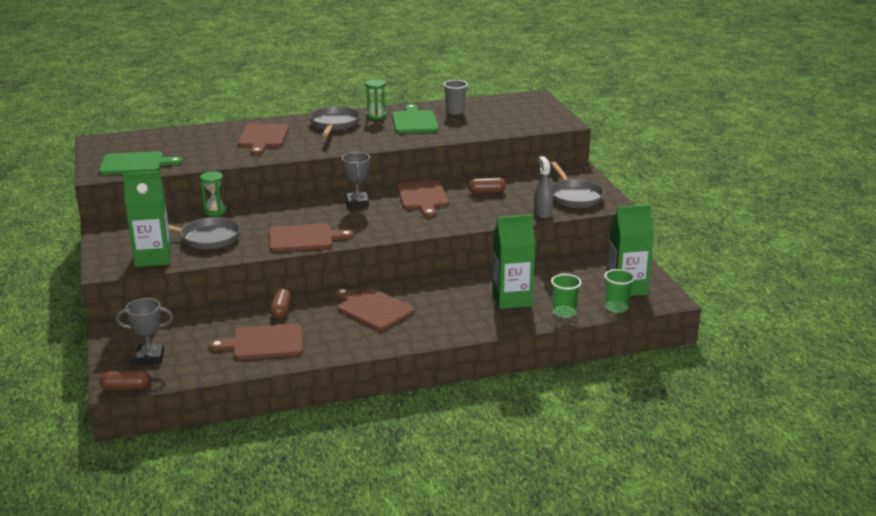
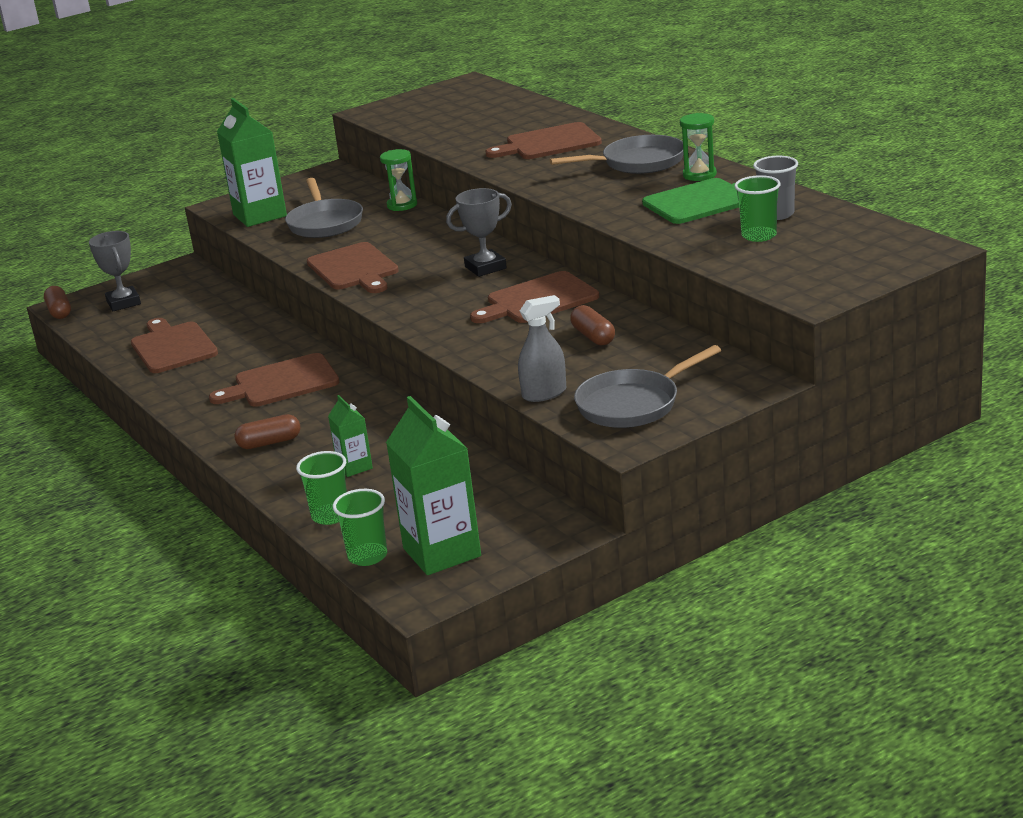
camera: 75 degrees right, 0 degrees up
(135, 164) = (410, 116): green cutting board -> none
(281, 310) = (254, 333): brown capsule -> brown capsule (269, 443)
(373, 309) = (282, 382): brown cutting board -> brown cutting board turned 135 degrees counterclockwise
(477, 119) = (759, 236): none -> green cup
(512, 299) = (354, 467): green carton -> green carton, size x0.51

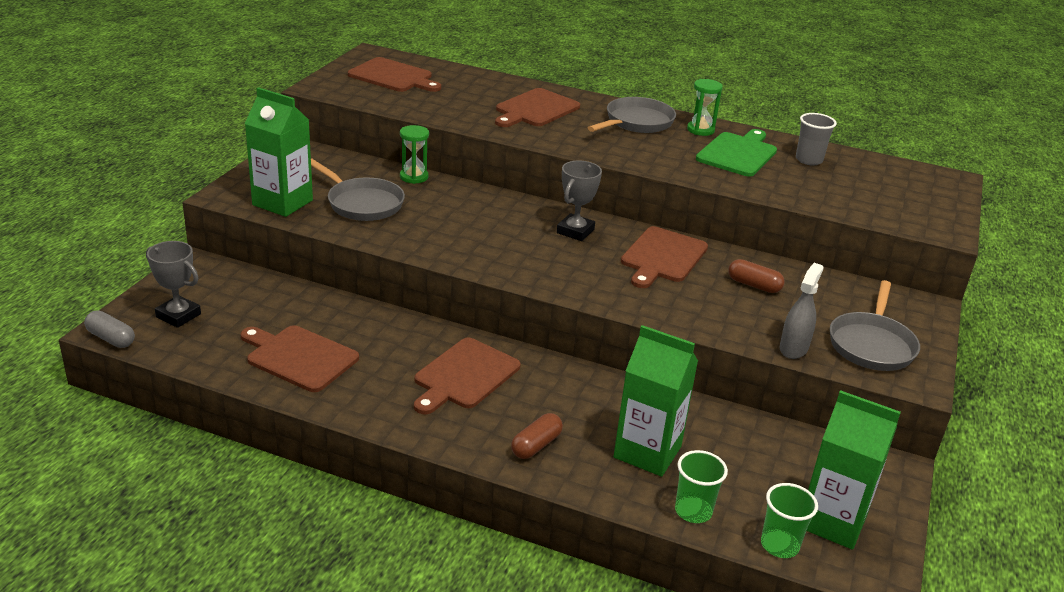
camera: 40 degrees left, 5 degrees up
(59, 312) = (111, 338): brown capsule -> grey capsule
(354, 269) = (457, 249): brown cutting board -> brown cutting board (393, 76)
(354, 467) = (647, 452): green carton -> green carton, size x1.96
(759, 236) = (825, 180): green cup -> none

